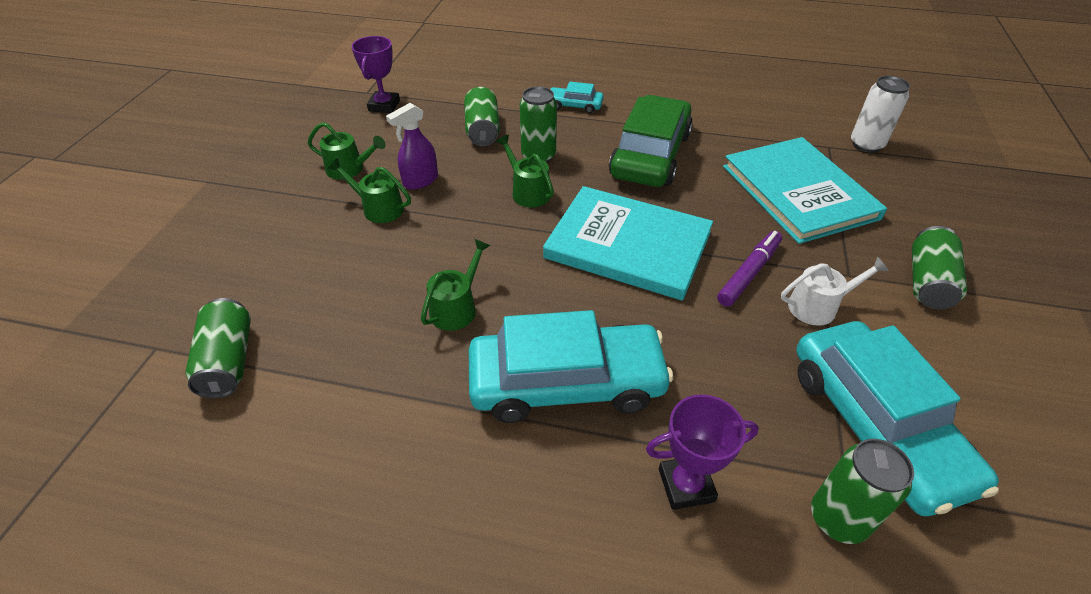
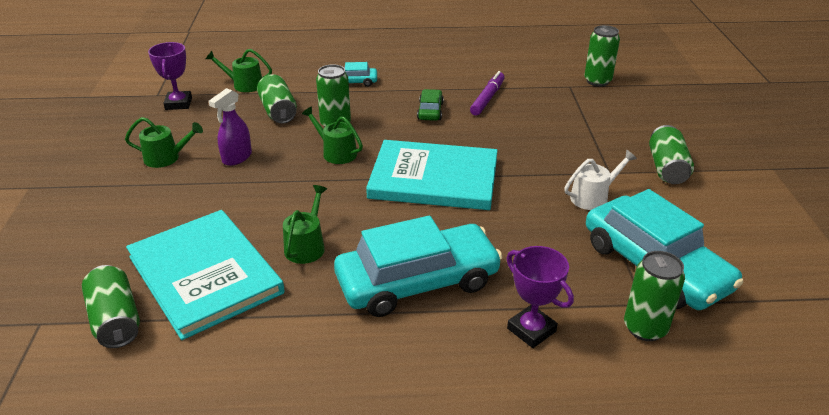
camera: 15 degrees left, 10 degrees down
(379, 208) = (207, 184): green watering can -> green watering can (244, 85)
(650, 155) = (430, 111): green car -> green car, size x0.45
(686, 485) = (531, 330): purple trophy -> purple trophy turned 75 degrees clockwise
(748, 273) = (535, 183): purple marker -> purple marker (487, 98)
(798, 192) = (556, 121): turquoise book -> turquoise book (205, 275)
(866, 145) = (597, 81): white can -> green can

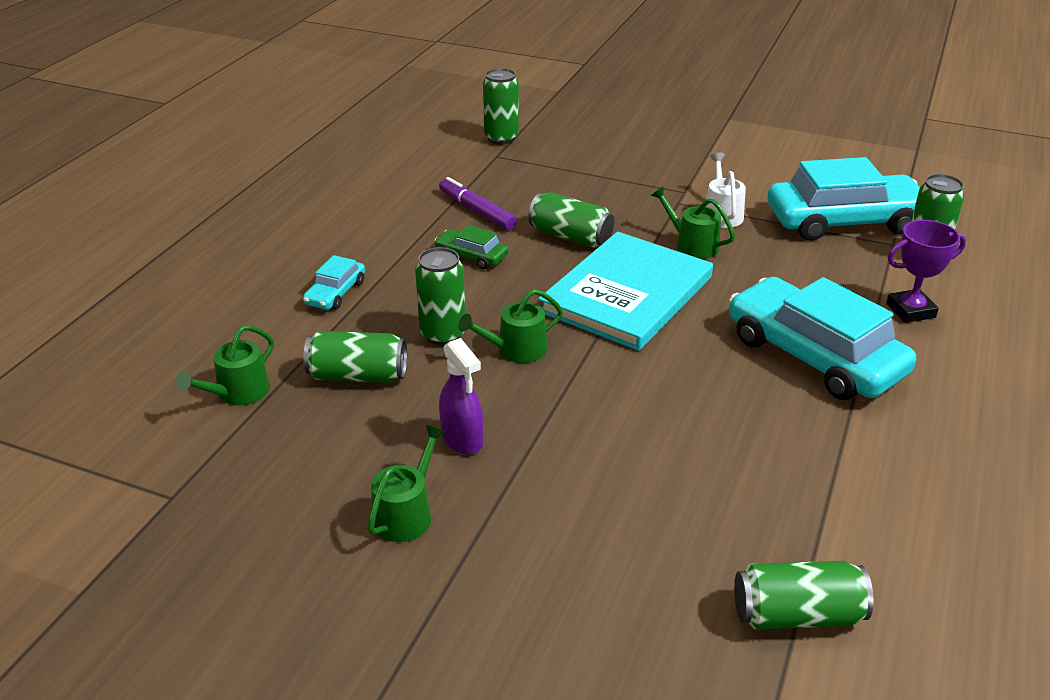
camera: 65 degrees left, 0 degrees up
(178, 104) = (232, 475): purple trophy -> none
(205, 275) = (733, 515): turquoise book -> none
(306, 246) = (713, 418): green watering can -> green watering can (692, 245)
(417, 282) = (814, 355): turquoise car -> turquoise car turned 45 degrees counterclockwise
(667, 168) = (696, 162): green can -> green can (570, 236)

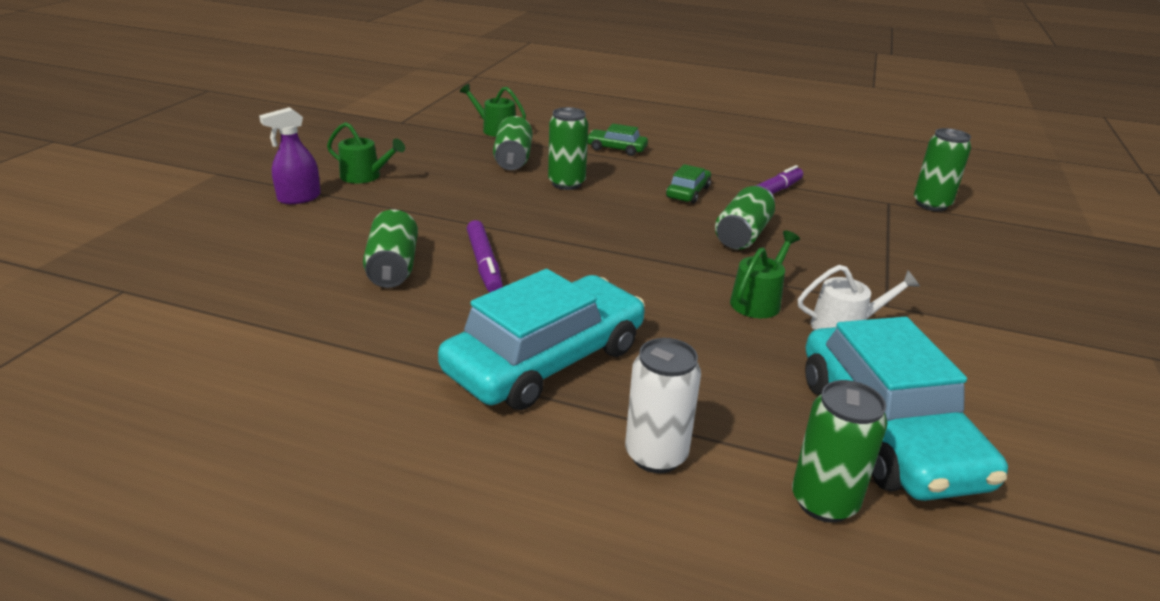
camera: 85 degrees right, 5 degrees down
(335, 293) = (616, 149): turquoise car -> green car
(462, 439) = (436, 191): purple spray bottle -> purple spray bottle (299, 198)
(516, 349) = (547, 209): green watering can -> none
(627, 294) = (644, 259): turquoise book -> none
(652, 393) = (484, 264): none -> purple marker
(797, 615) = (193, 307): green can -> green can (393, 267)
(910, 310) = (656, 455): purple trophy -> white can

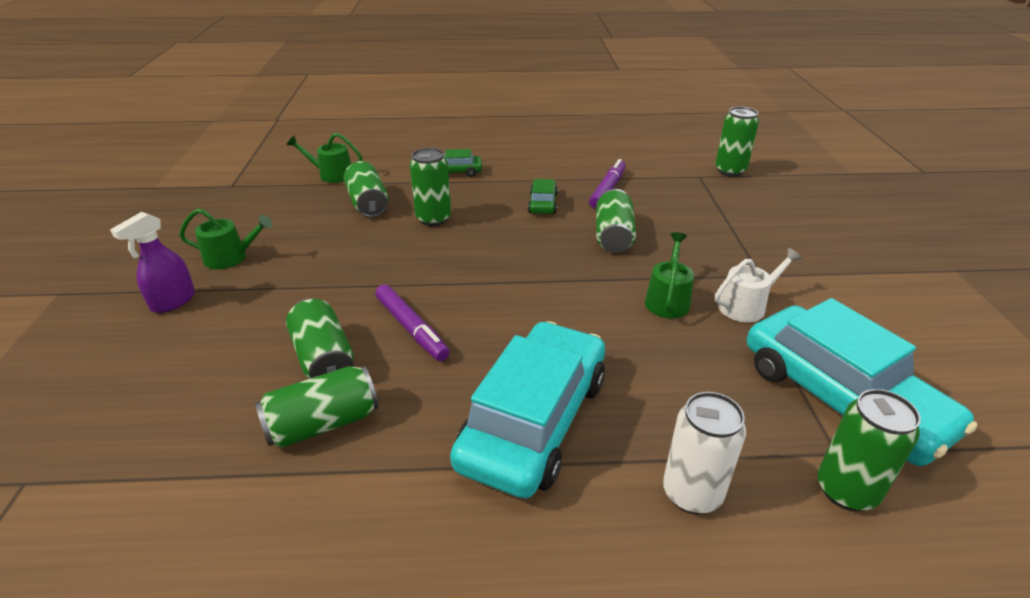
camera: 20 degrees left, 5 degrees up
(361, 312) = (323, 424): none -> green can

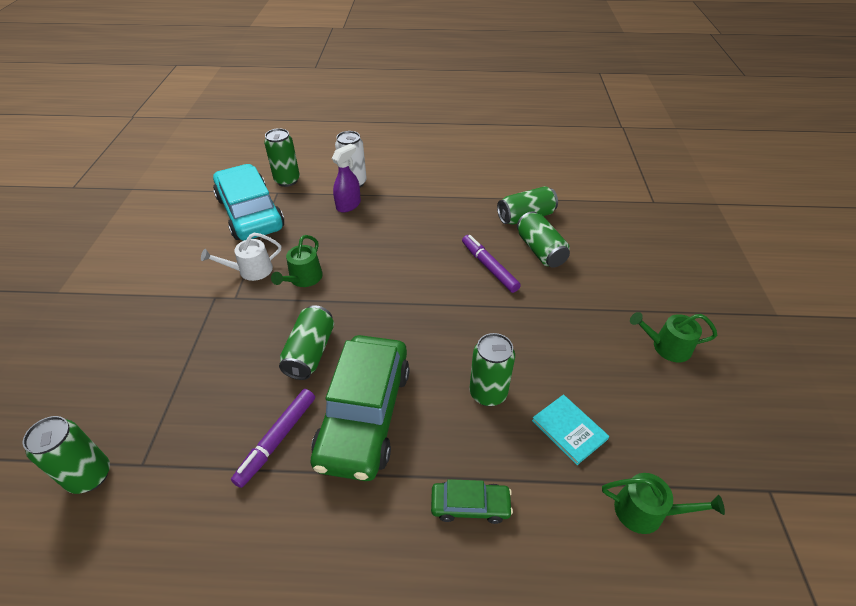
camera: 175 degrees left, 10 degrees up
(173, 301) = (676, 300): purple spray bottle -> purple spray bottle (348, 205)
(368, 204) = (569, 430): green can -> turquoise book
(534, 421) = (416, 212): turquoise car -> none
(543, 203) = (364, 414): green car -> green car, size x2.20

